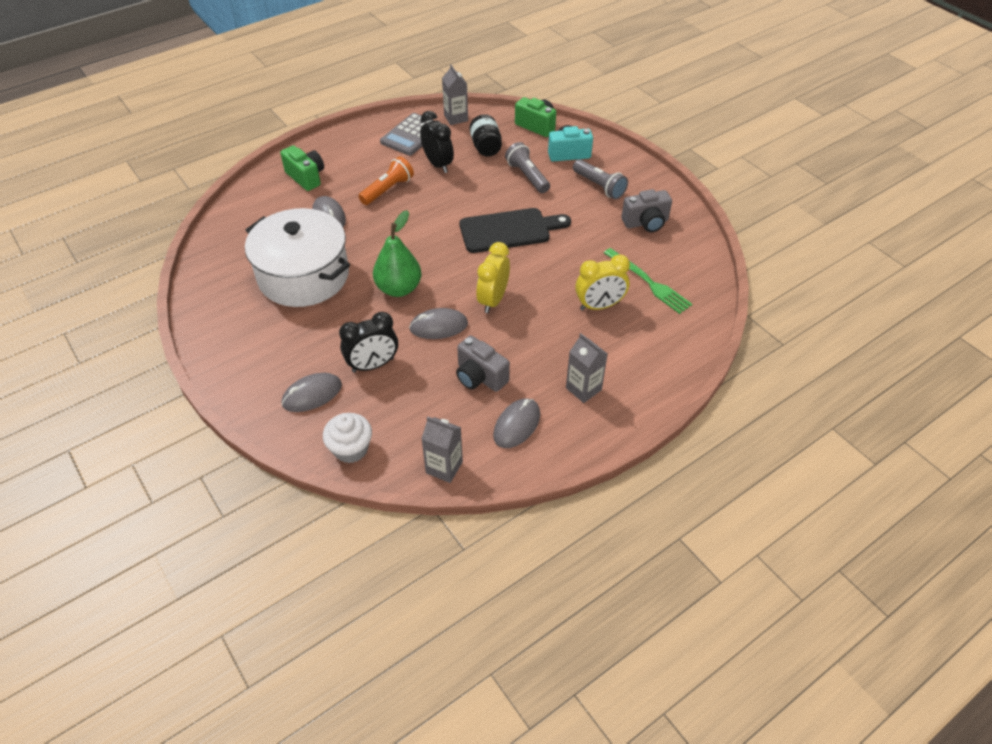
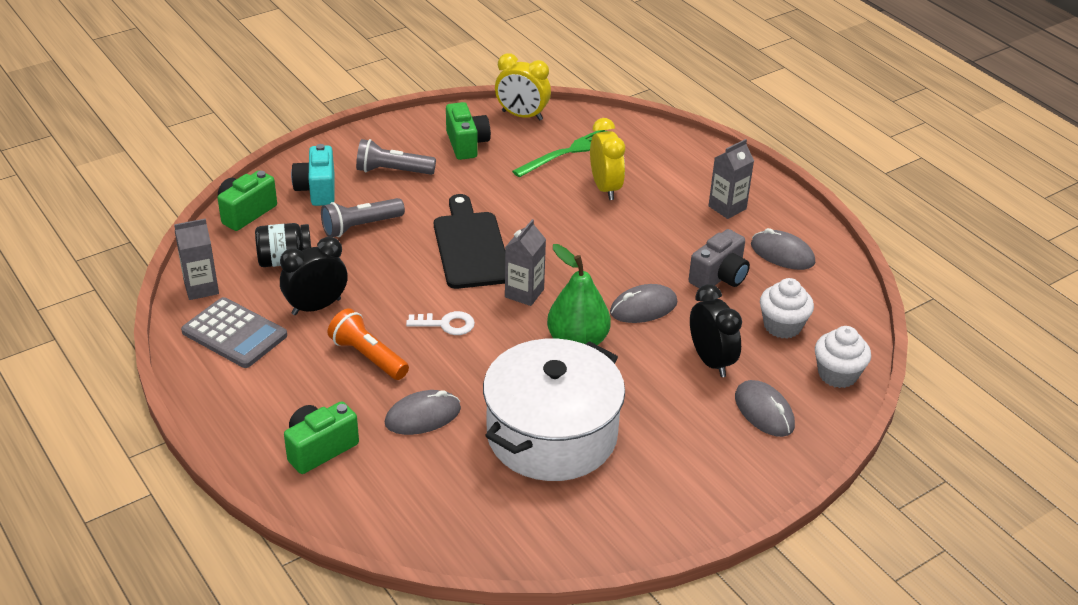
camera: 90 degrees left, 10 degrees down
(415, 416) = (782, 326): none -> white cupcake
(419, 222) = (446, 324): none -> white key
(438, 326) = (643, 307): grey mouse -> grey mouse turned 75 degrees clockwise
(444, 467) = (846, 305): grey carton -> grey carton (524, 293)
(493, 300) = (597, 264): yellow clock -> yellow clock (522, 115)
(599, 186) = (392, 171): grey flashlight -> grey flashlight turned 135 degrees counterclockwise
(646, 223) = (466, 144): grey camera -> green camera

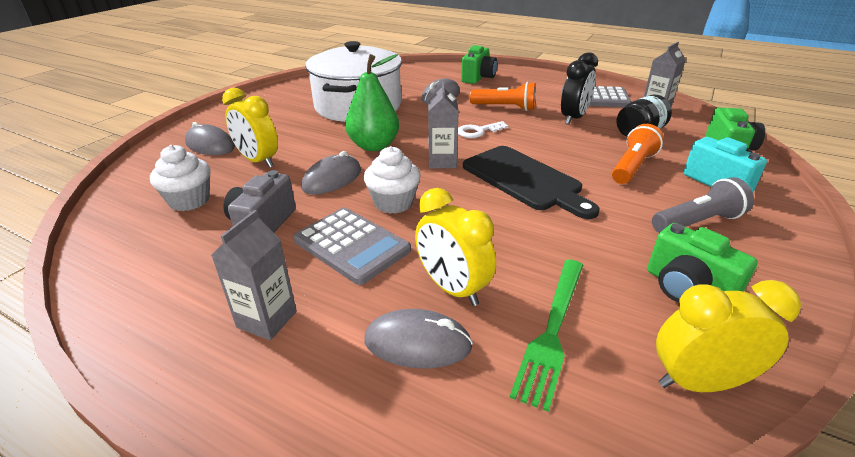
camera: 155 degrees right, 5 degrees down
(360, 226) = (632, 167): grey flashlight -> orange flashlight
(655, 236) = (351, 245): none -> grey calculator
(711, 361) = (258, 161): black clock -> yellow clock
(782, 254) = (182, 275): grey mouse -> grey mouse (417, 343)
(837, 374) = (139, 180): white cupcake -> white cupcake (393, 203)

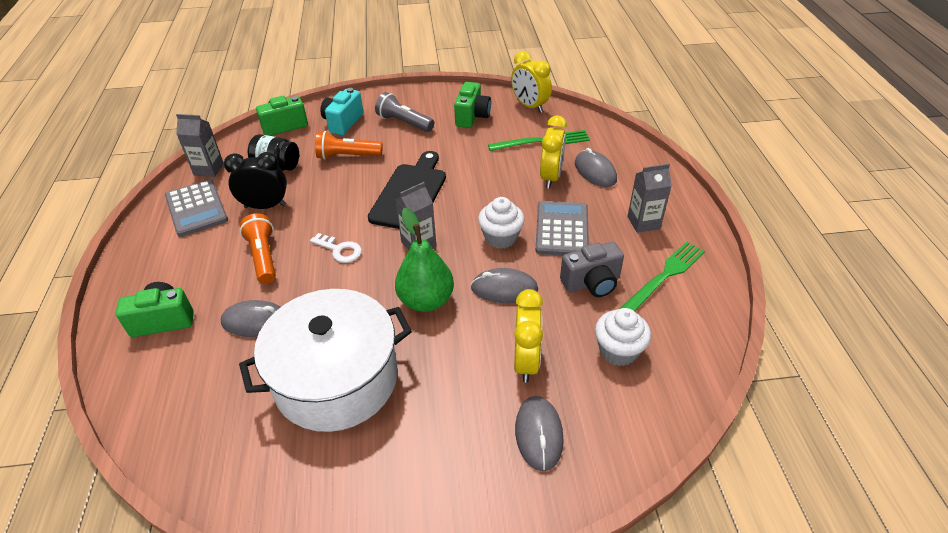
camera: 125 degrees left, 10 degrees up
(187, 276) = (664, 277): none -> green fork

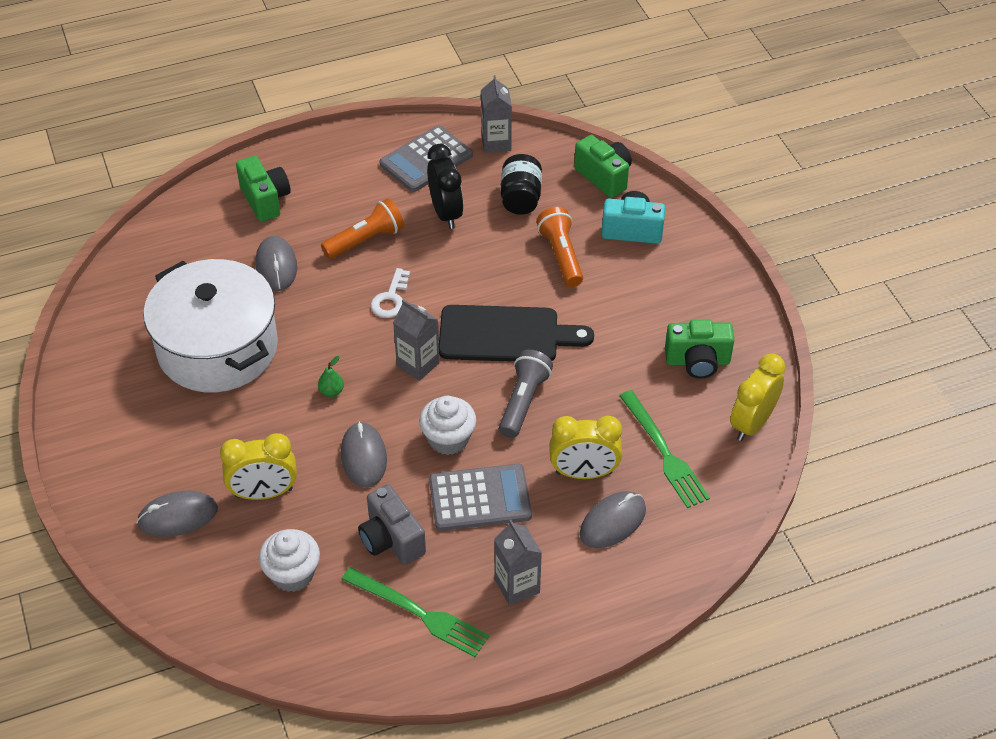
camera: 75 degrees right, 5 degrees up
(404, 122) = (655, 291): grey flashlight -> grey flashlight (523, 401)
(426, 300) = (331, 391): green pear -> green pear, size x0.41

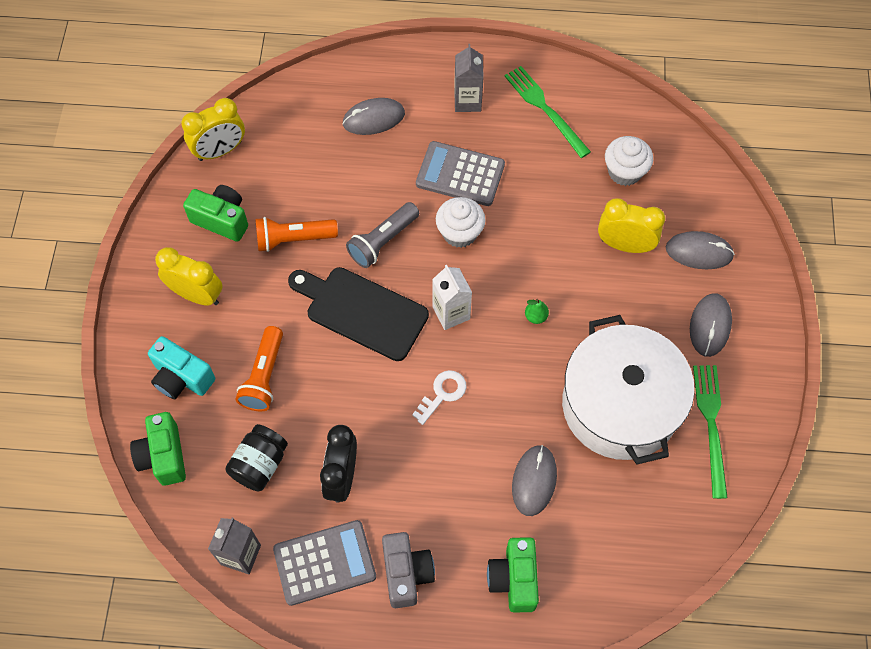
camera: 155 degrees left, 15 degrees up
(364, 457) = (534, 244): grey mouse -> grey mouse (710, 326)
(366, 240) = (435, 476): orange flashlight -> orange flashlight (293, 239)
(391, 539) = (541, 169): grey camera -> grey camera (406, 573)
(418, 364) = (451, 313): grey carton -> white carton
(584, 473) = (371, 163): yellow clock -> yellow clock (197, 295)
(664, 452) = (302, 155): green fork -> green fork (711, 424)

